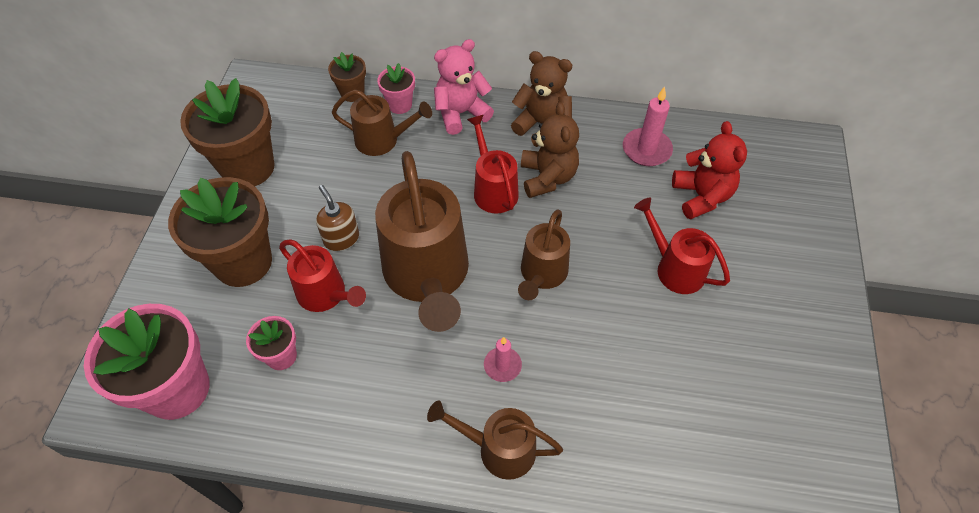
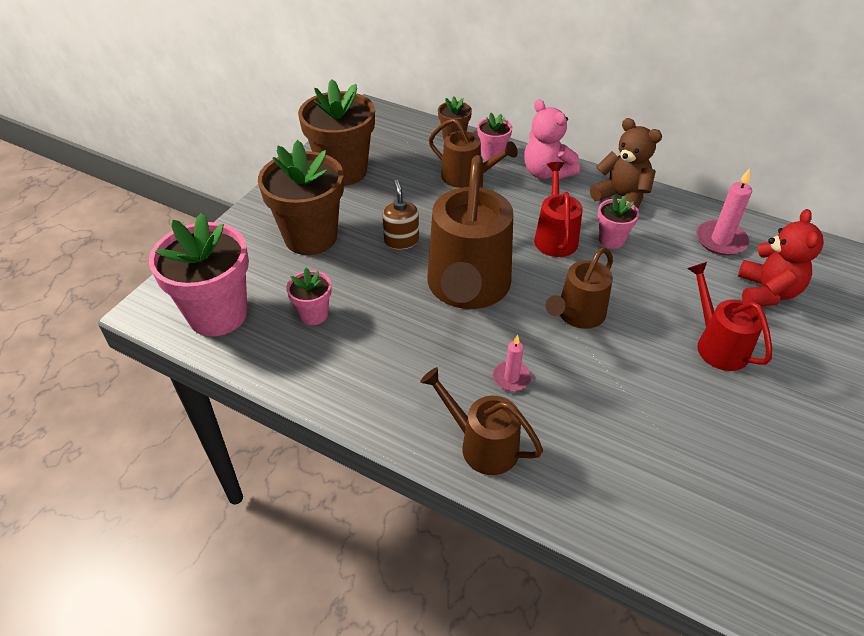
camera: 20 degrees right, 10 degrees down
(326, 295) = (371, 279): red watering can -> none
(461, 113) = (546, 173): pink teddy bear -> pink teddy bear turned 120 degrees counterclockwise
(547, 177) = (611, 240): brown teddy bear -> pink flower pot

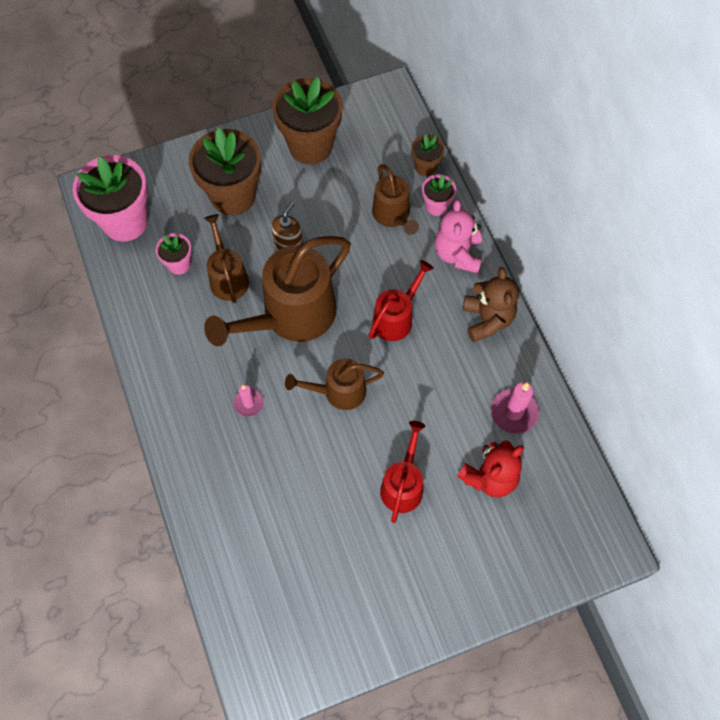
camera: 40 degrees right, 20 degrees up
(481, 445) = (187, 432): brown watering can -> brown watering can (227, 277)
(611, 240) = (433, 351): pink flower pot -> none

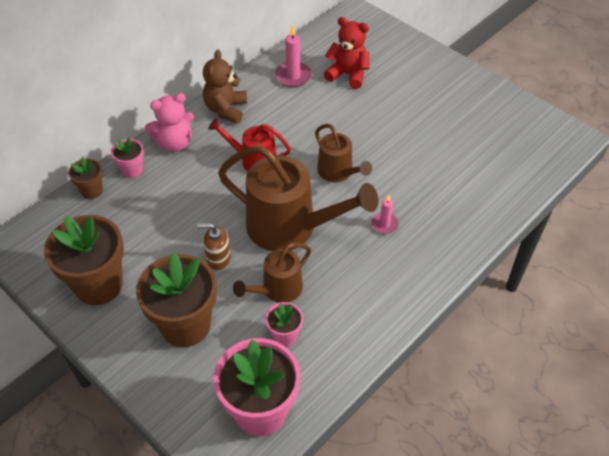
camera: 115 degrees left, 15 degrees down
(393, 216) = (155, 195): brown watering can -> none
(403, 484) = (384, 114): red watering can -> none
(487, 319) = (226, 109): brown teddy bear -> brown teddy bear turned 45 degrees counterclockwise

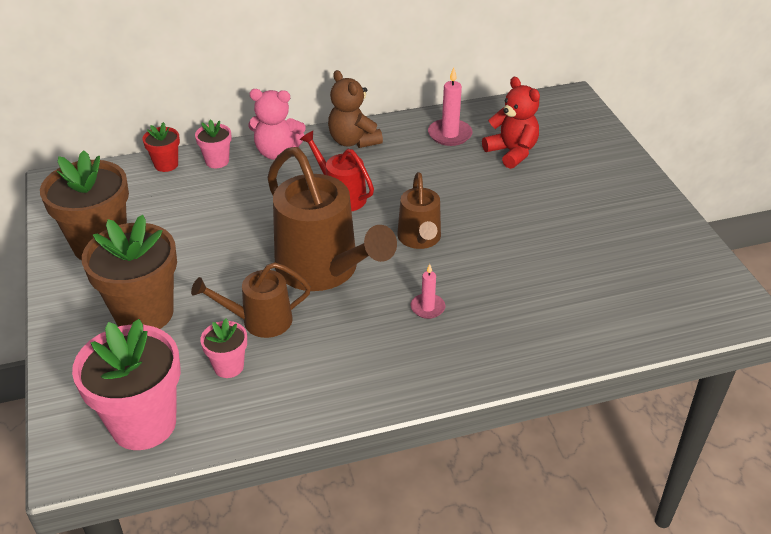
camera: 30 degrees right, 10 degrees down
(92, 190) = (166, 164): brown flower pot -> red flower pot
(218, 258) = (227, 268): brown soap dispenser -> none
(226, 109) = (353, 141): brown teddy bear -> brown teddy bear turned 75 degrees counterclockwise

